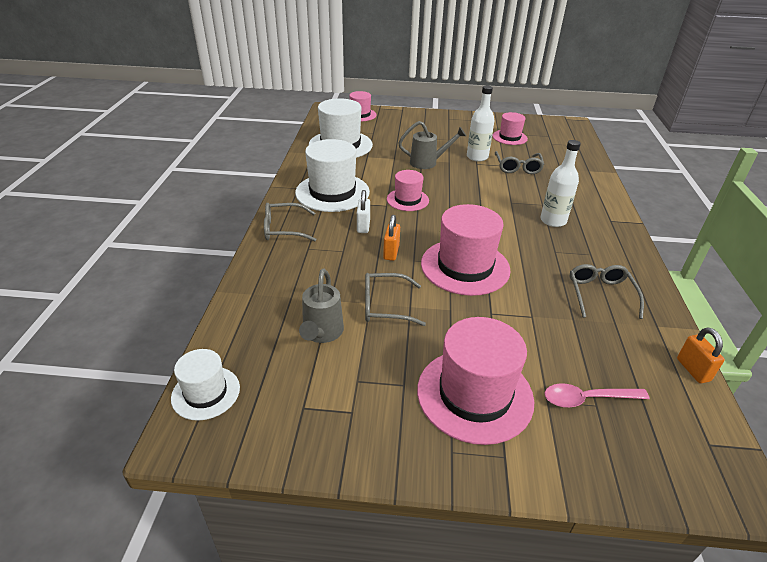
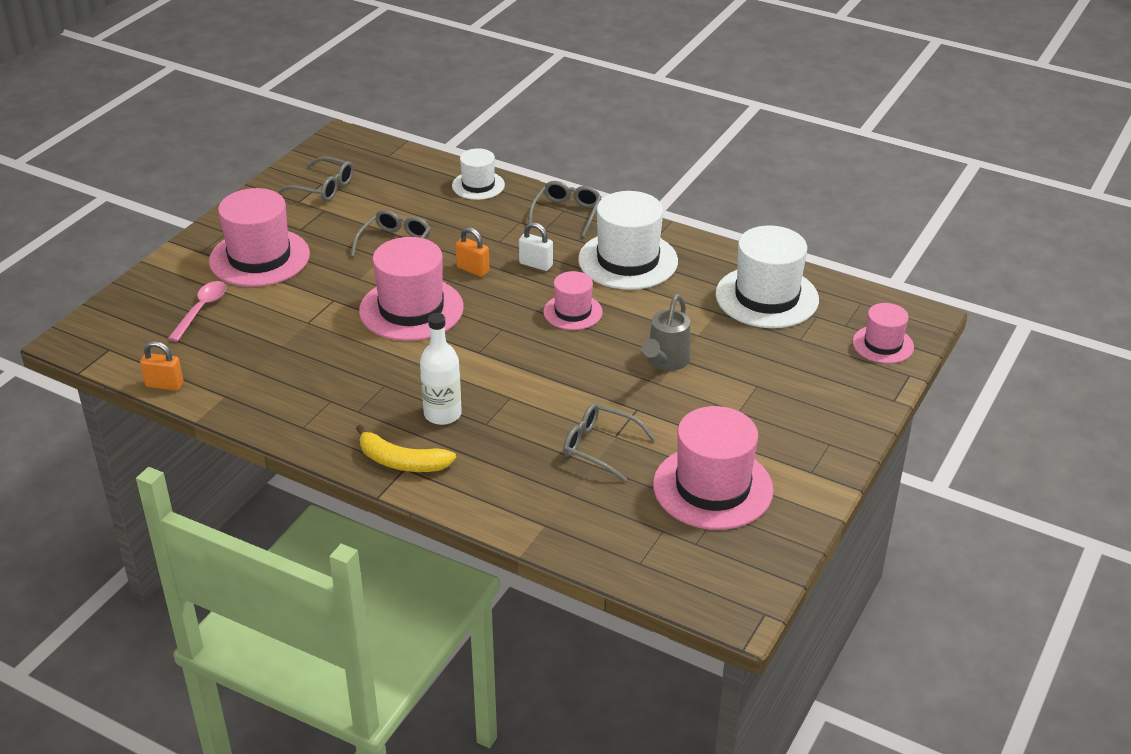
camera: 115 degrees right, 0 degrees up
(206, 393) = (372, 149): white hat -> white hat (478, 185)
(321, 333) = (389, 205): grey watering can -> none
(477, 157) = (658, 418): white bottle -> none
(509, 137) = (712, 487): pink hat -> pink hat, size x1.76
(600, 295) = (294, 381): grey glasses -> grey glasses (323, 187)
(607, 223) = (402, 462): none -> yellow banana

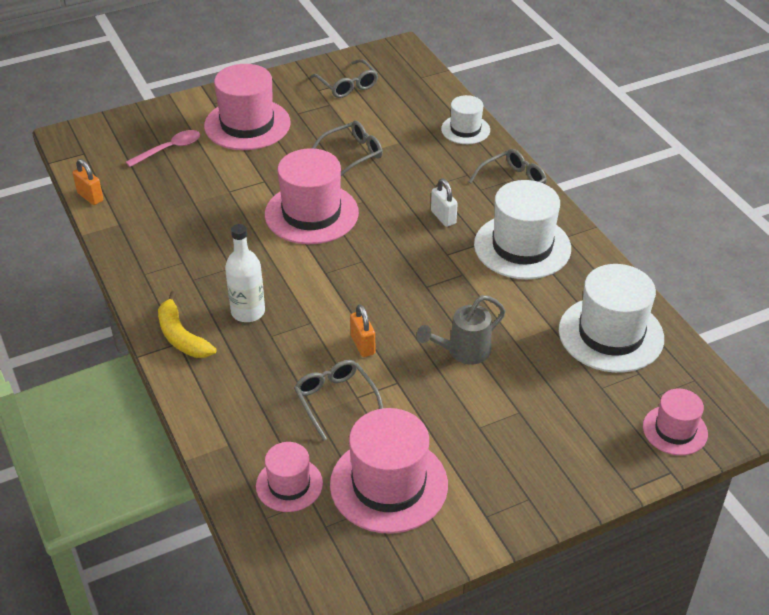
camera: 35 degrees right, 5 degrees up
(473, 269) = (390, 200): orange padlock -> orange padlock (363, 345)
(573, 312) = (431, 272): pink hat -> pink hat (289, 484)

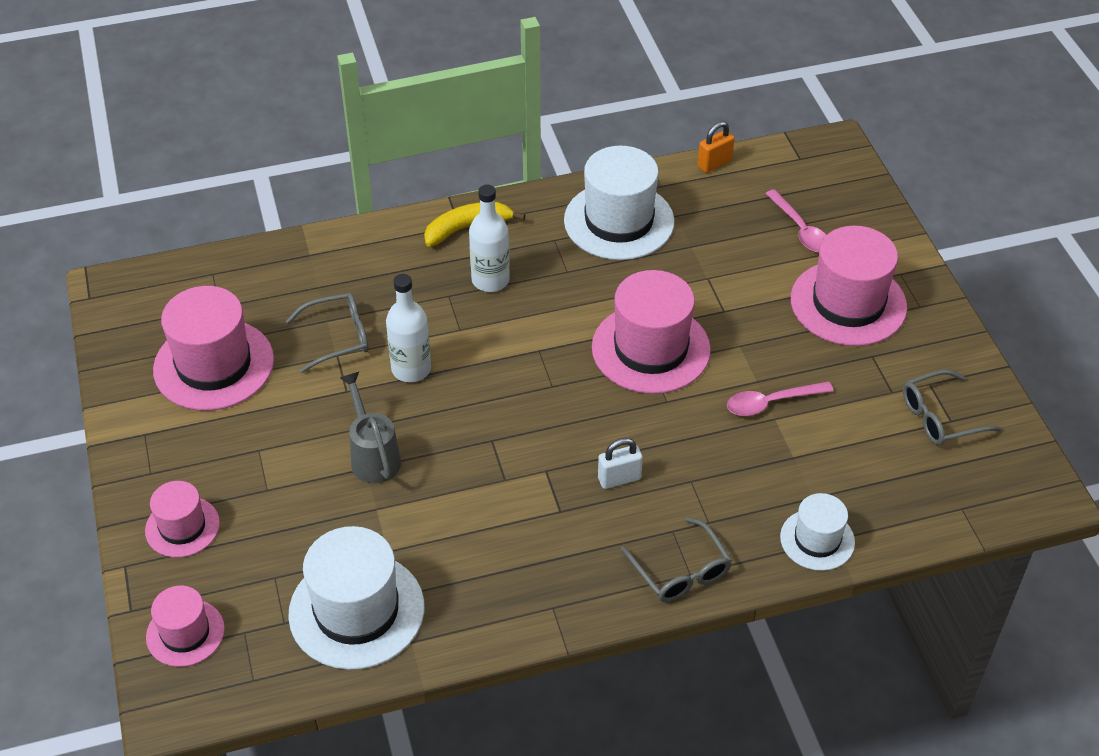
camera: 100 degrees right, 5 degrees up
(289, 484) = (243, 293): pink hat -> pink hat (182, 527)
(352, 154) = (771, 403): grey glasses -> pink spoon
(363, 345) = (411, 369): orange padlock -> white bottle
(522, 246) = (543, 553): white hat -> white hat (619, 221)

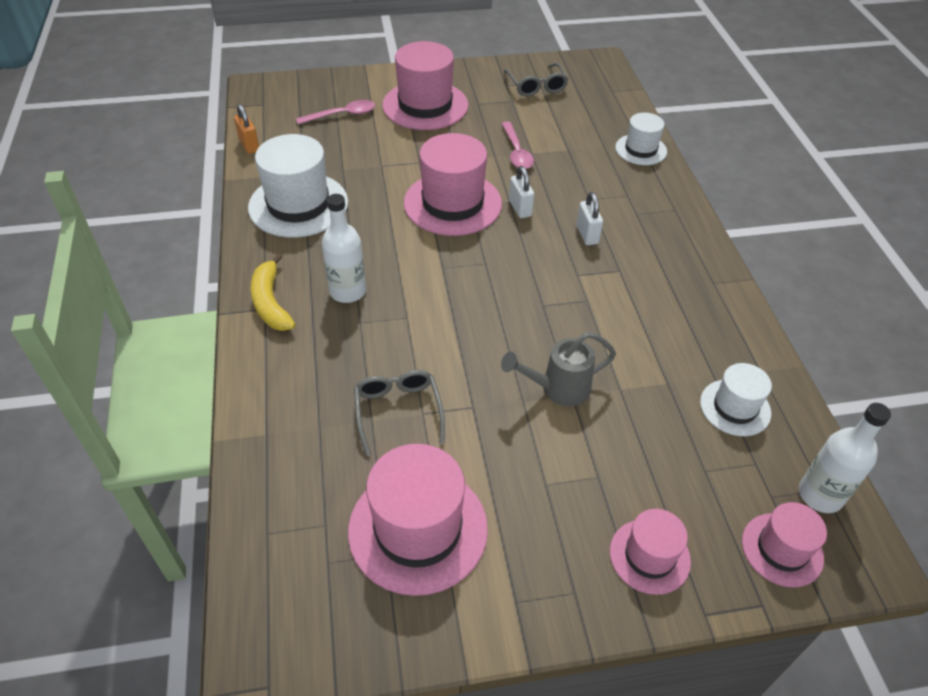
camera: 85 degrees left, 0 degrees up
(356, 610) = (735, 407): white hat -> white hat, size x0.57
(411, 369) = (451, 355): white bottle -> white bottle (820, 495)
(656, 412) = (520, 208): none -> white padlock
(680, 571) = (673, 213): grey glasses -> none

